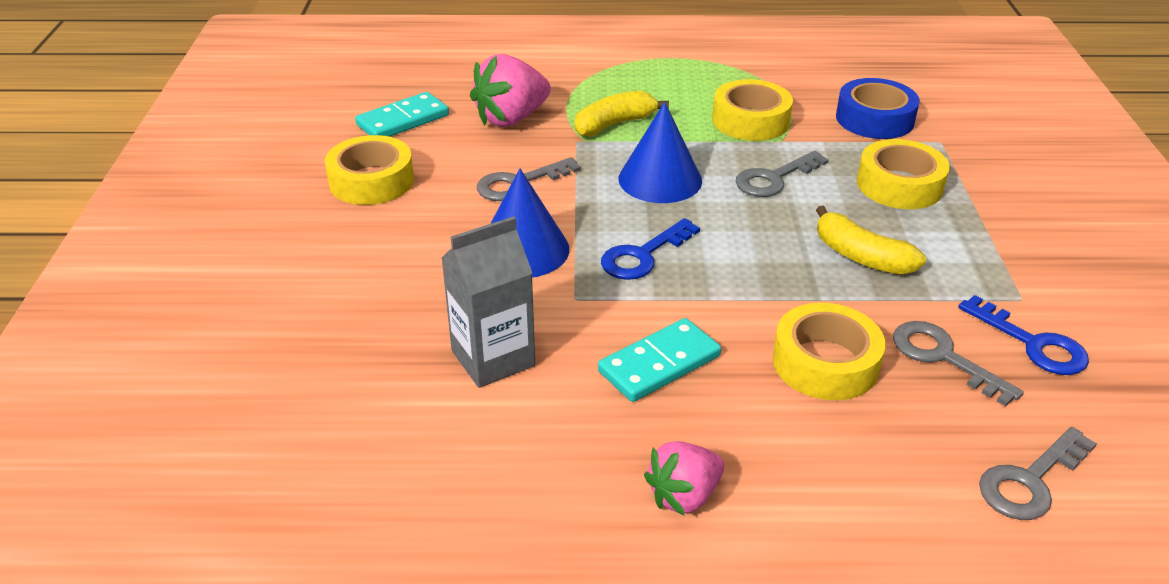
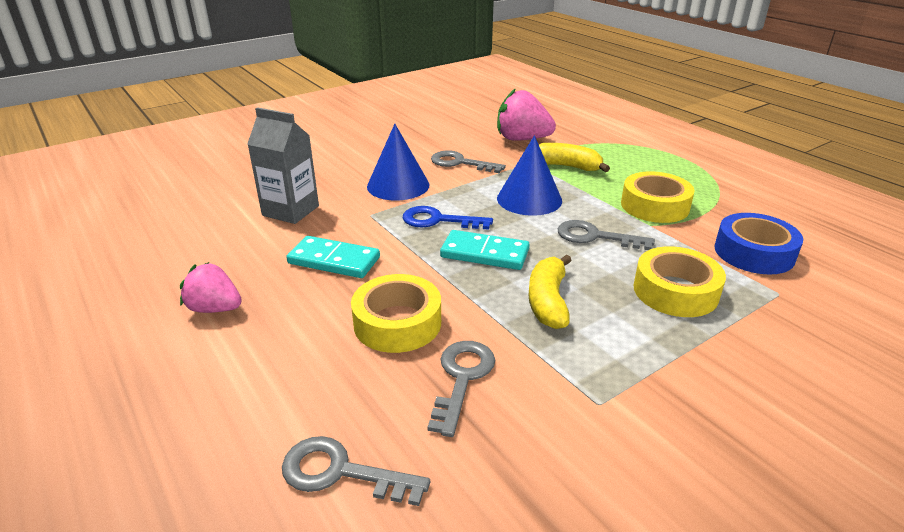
camera: 55 degrees right, 5 degrees down
(371, 181) = (408, 130): yellow tape -> none
(403, 120) = (474, 117): turquoise domino -> turquoise domino (485, 253)
(1032, 343) = (537, 427): blue key -> none

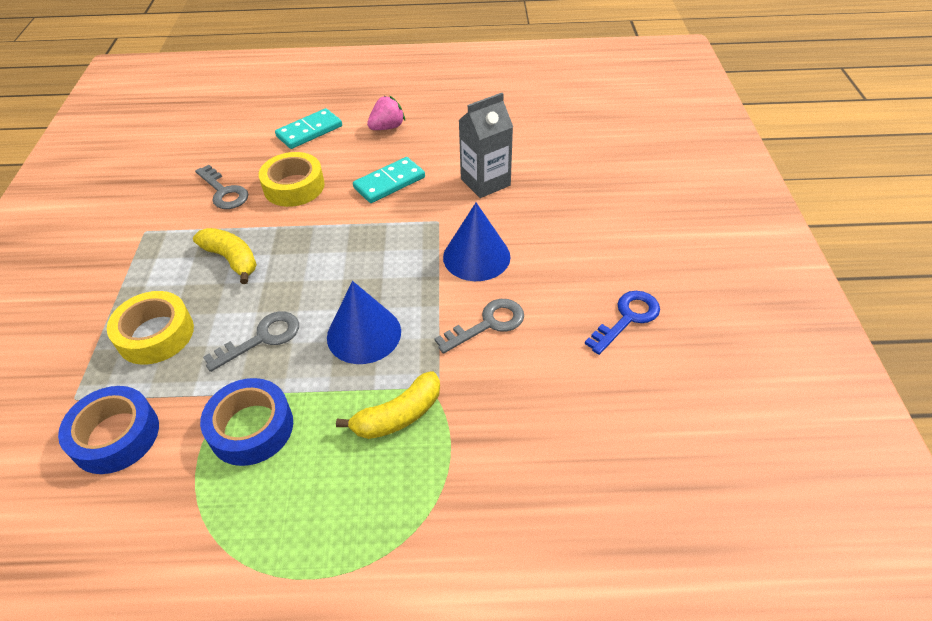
camera: 125 degrees right, 15 degrees up
(341, 473) = (223, 138): grey key -> none
(438, 220) = (389, 255): blue key -> blue key (627, 318)
(485, 253) = (316, 258): turquoise domino -> turquoise domino (309, 131)
(522, 139) = (509, 422): pink strawberry -> none
(654, 206) = (251, 428): yellow tape -> blue tape

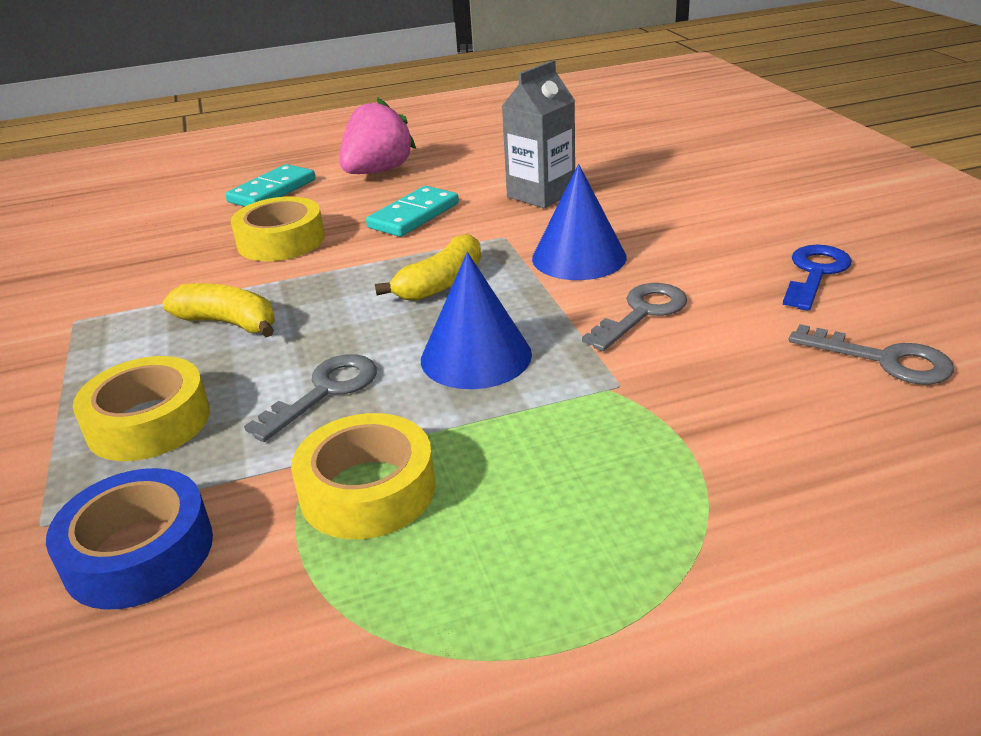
camera: 15 degrees left, 15 degrees down
(224, 192) = (179, 262): grey key -> grey key (883, 359)
(251, 428) = (368, 490): blue tape -> yellow tape
(387, 127) = (378, 171): pink strawberry -> pink strawberry, size x1.55
(398, 415) = (585, 426): yellow banana -> yellow banana (441, 283)

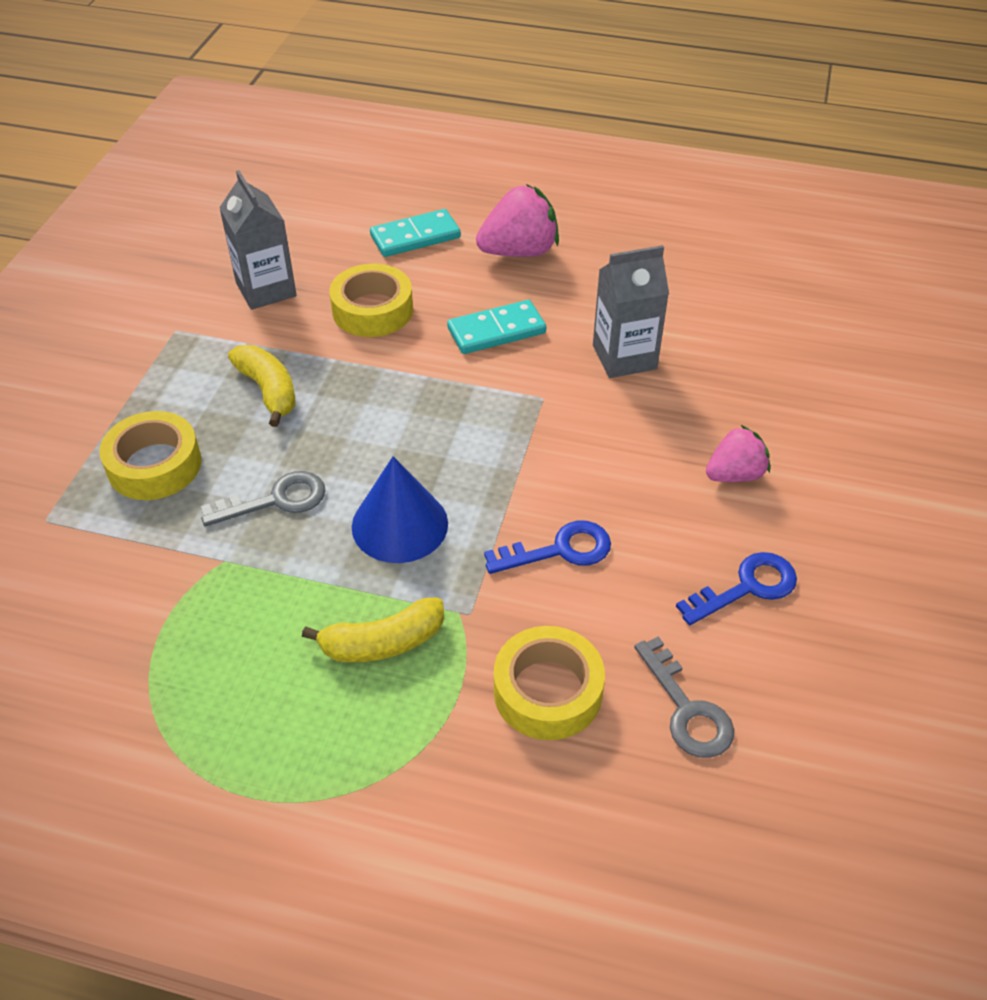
camera: 30 degrees right, 15 degrees up
(139, 552) = (80, 575): blue tape -> none
(153, 263) = (266, 289): none -> grey carton
(368, 490) = (232, 606): yellow tape -> yellow tape (547, 691)
(441, 283) = (445, 429): yellow banana -> yellow banana (383, 642)
(579, 257) = (576, 457): blue cone -> none
(641, 313) = (559, 550): grey key -> blue key
(713, 221) = (734, 474): none -> pink strawberry

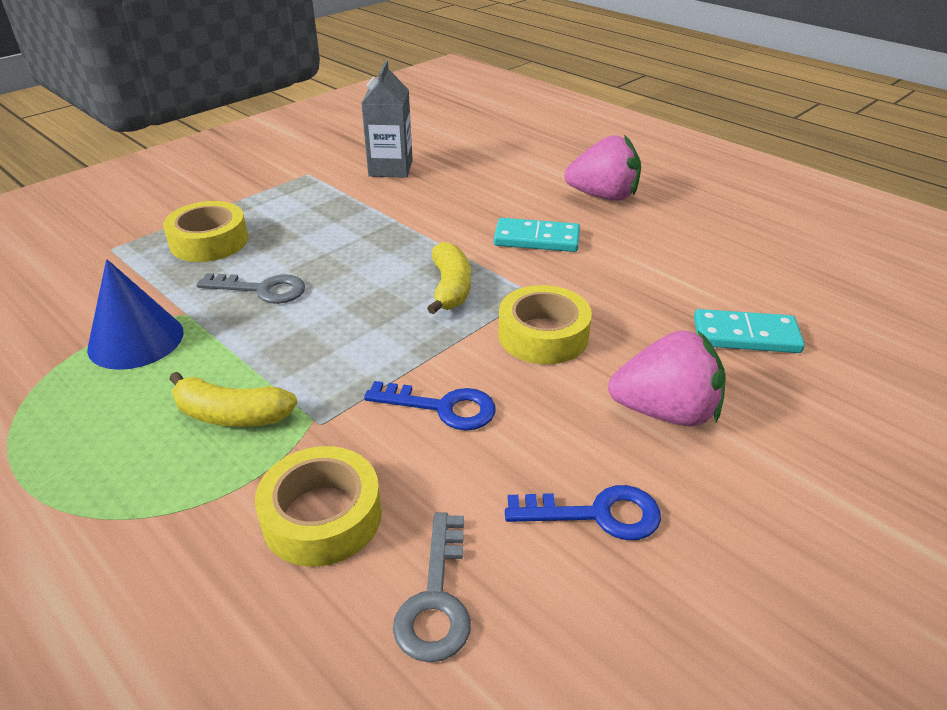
camera: 30 degrees right, 10 degrees down
(268, 391) = (329, 224): yellow banana -> yellow banana (450, 288)
(372, 310) = (453, 200): yellow tape -> yellow tape (543, 335)
(400, 524) = (332, 338): blue cone -> blue cone (136, 340)
(415, 237) = (528, 167): turquoise domino -> turquoise domino (745, 336)
(624, 357) = (632, 289): grey carton -> none
(734, 474) = (665, 412): pink strawberry -> pink strawberry, size x1.55

